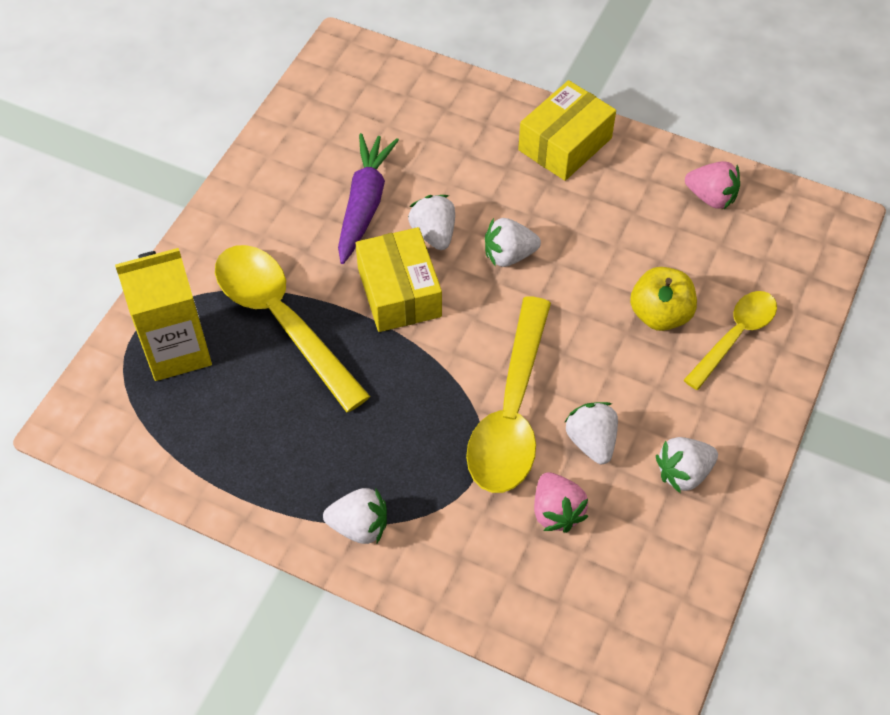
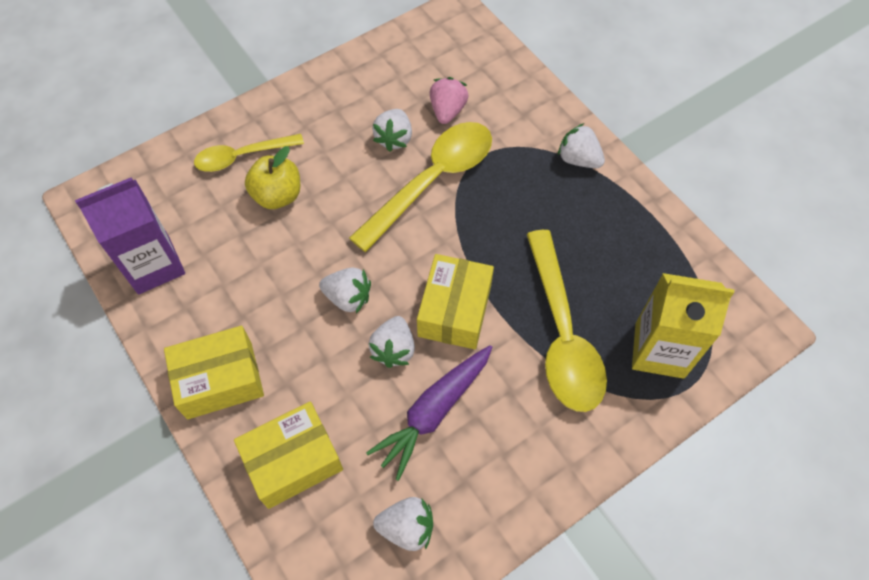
camera: 150 degrees left, 5 degrees up
(457, 121) = (293, 461): none -> yellow box
(683, 473) = (353, 95): white strawberry -> white strawberry (407, 528)
(711, 197) = (154, 265): pink strawberry -> purple carton

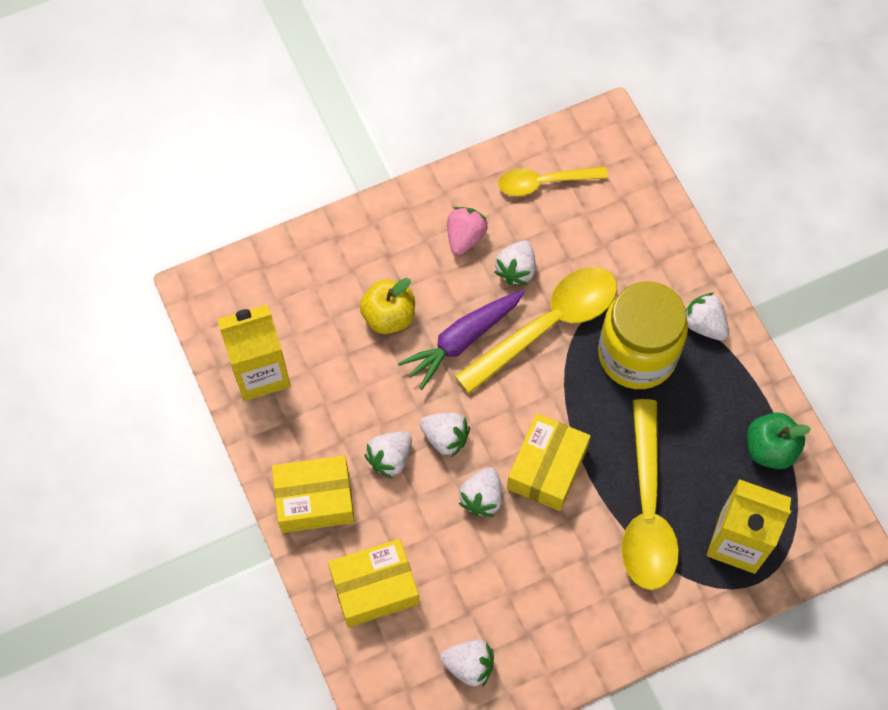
camera: 10 degrees right, 5 degrees up
(154, 265) = (260, 373): purple carton -> yellow carton
(242, 157) = (357, 266): yellow spoon -> yellow spoon (544, 182)
(294, 326) = (390, 458): none -> white strawberry
(434, 412) = (510, 565): purple carrot -> purple carrot (462, 340)
(447, 111) = (577, 245): pink strawberry -> pink strawberry (465, 237)
(521, 194) = (637, 355): none -> yellow jar
(667, 258) = (770, 449): none -> green apple

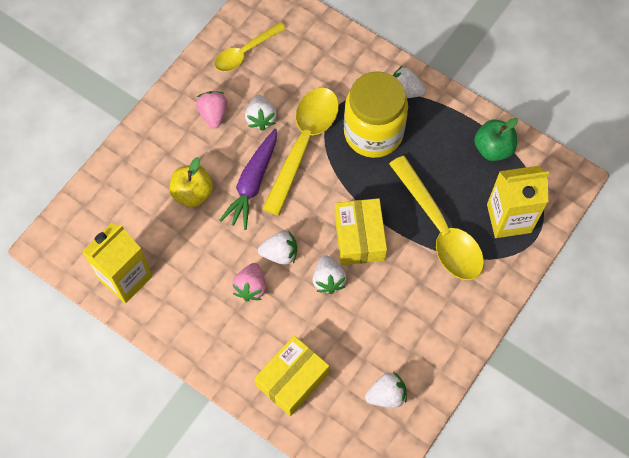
camera: 30 degrees left, 0 degrees up
(315, 500) = (215, 343): yellow box -> none
(390, 458) = (251, 287): white strawberry -> pink strawberry

